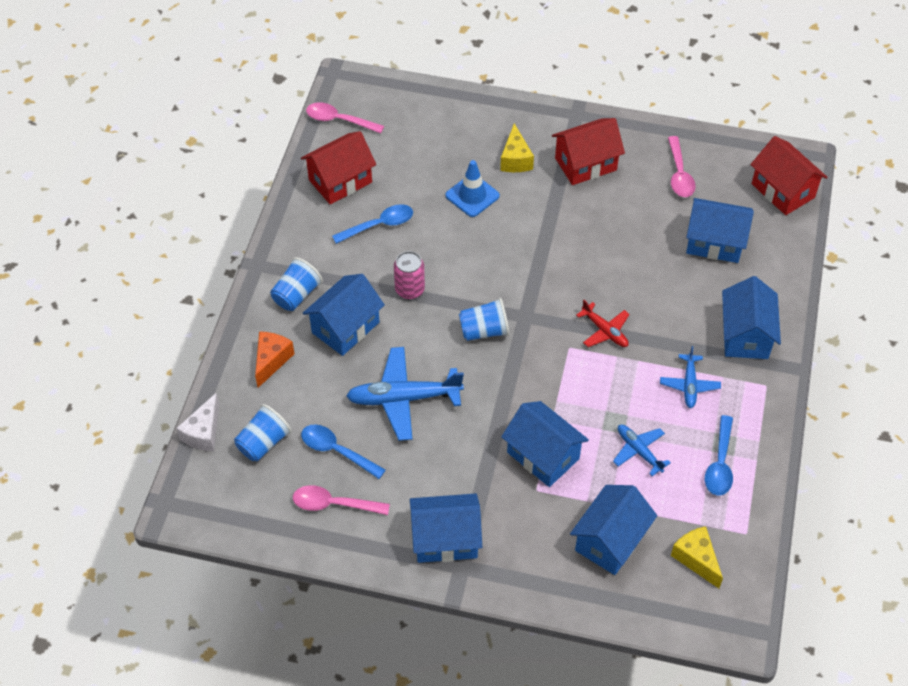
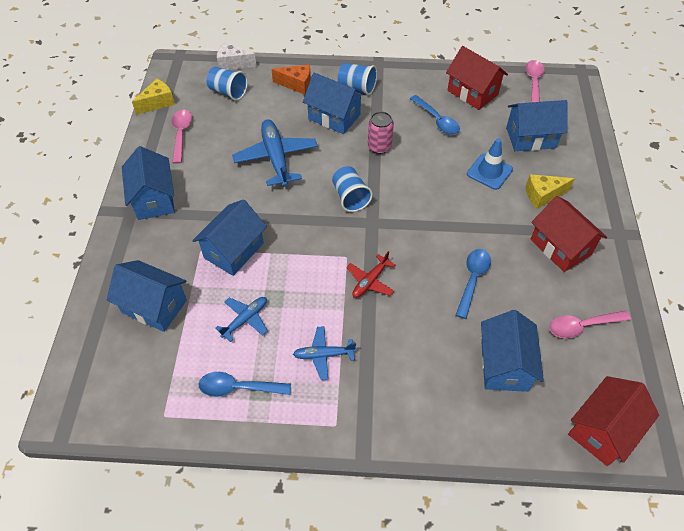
camera: 80 degrees right, 0 degrees up
(336, 451) = (225, 129): blue spoon -> blue spoon (472, 279)
(696, 559) = (136, 374): yellow cheese -> yellow cheese (158, 103)
(745, 335) = (393, 402): blue house -> blue house (530, 138)

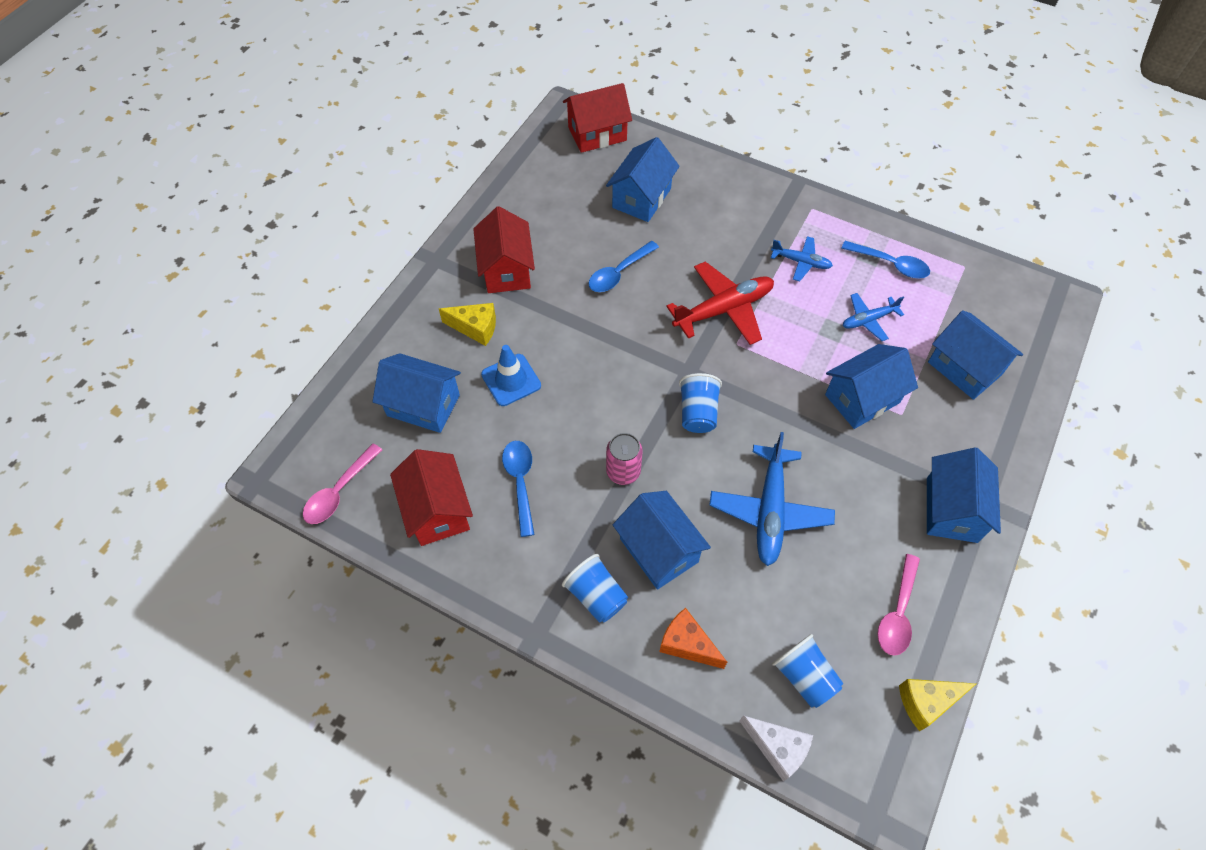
camera: 155 degrees left, 5 degrees up
(370, 281) = (724, 309): red plane -> red plane, size x1.79
(582, 326) = (549, 200): pink spoon -> none

